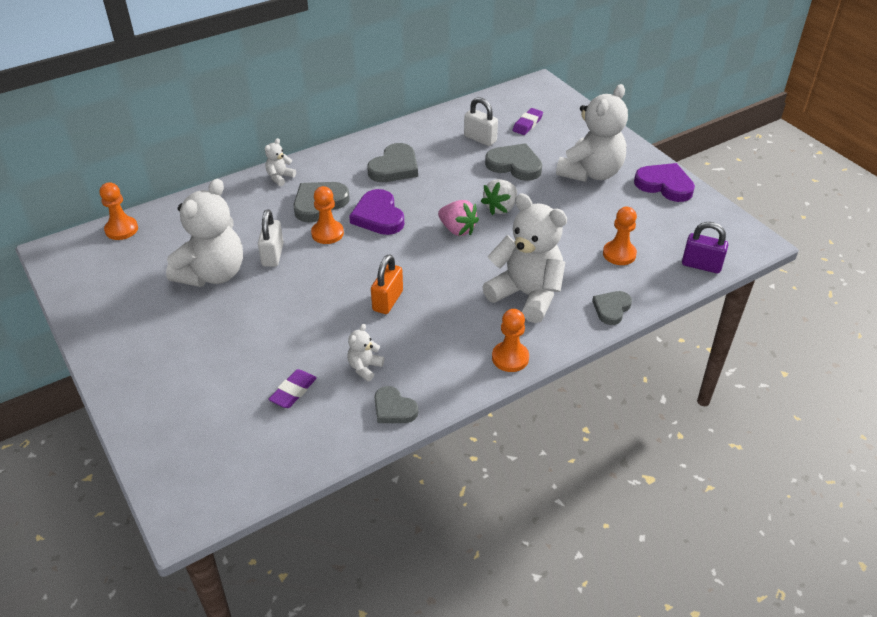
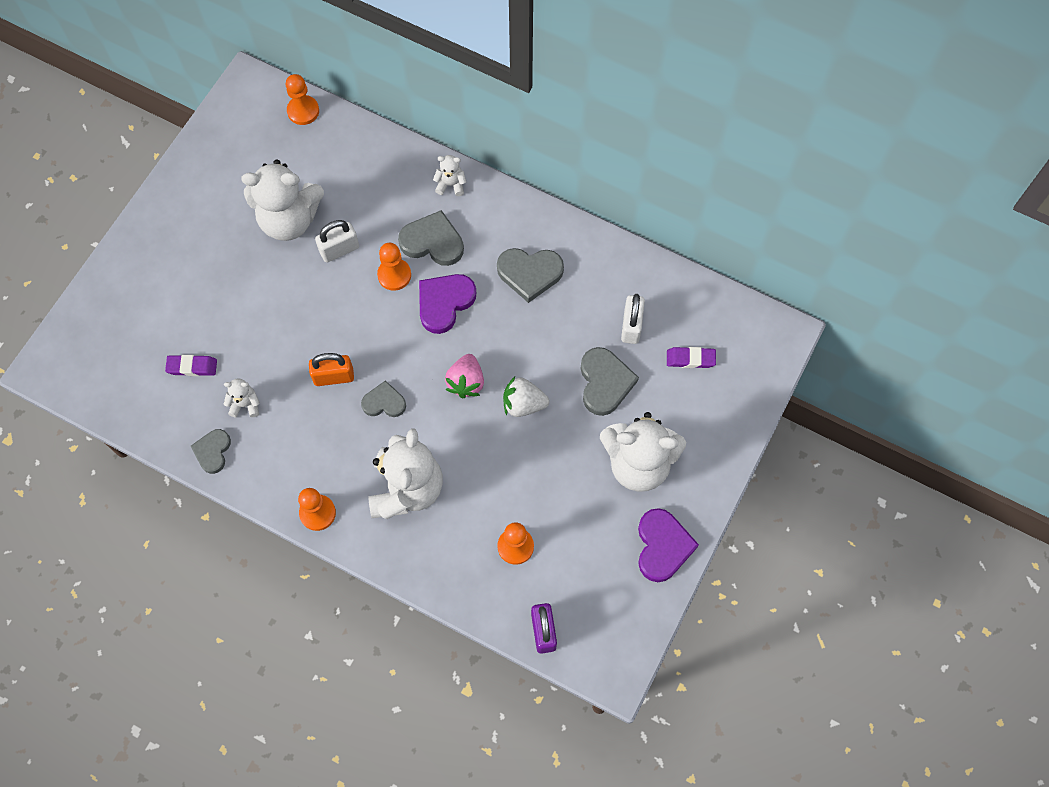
camera: 60 degrees right, 25 degrees up
(611, 309) = (429, 571): grey heart -> grey heart (384, 402)

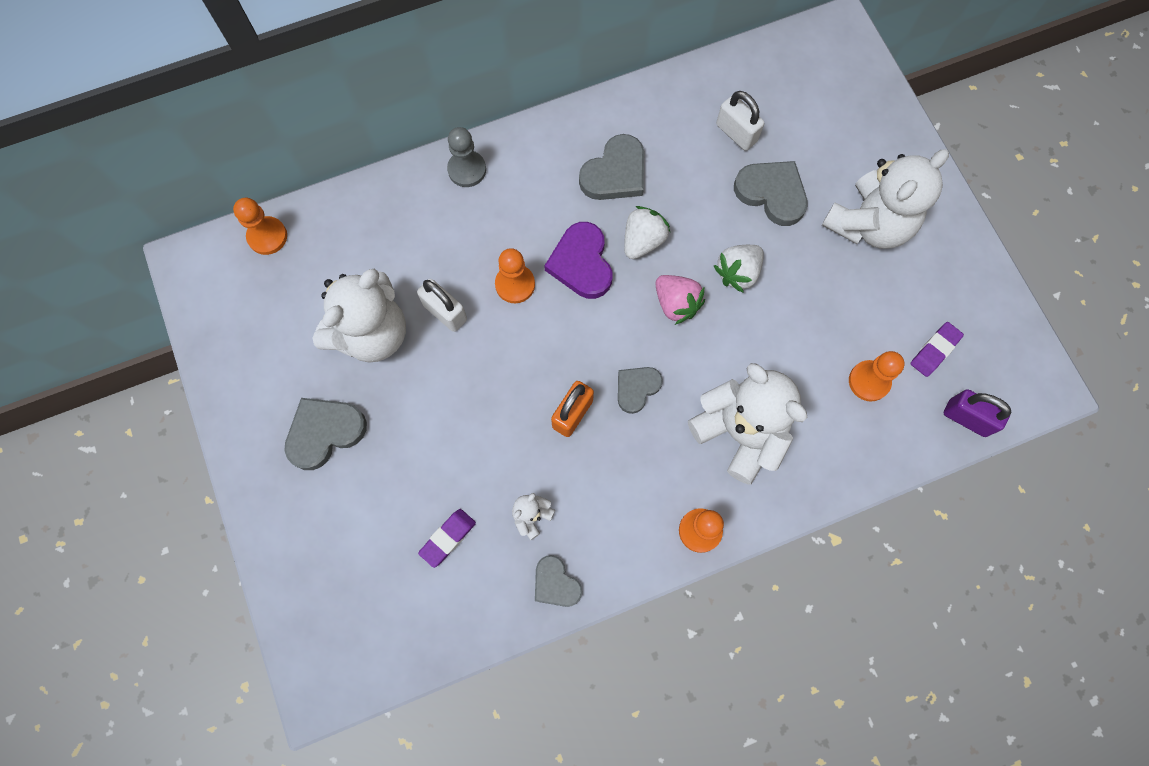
camera: 50 degrees left, 5 degrees up
(339, 249) = (445, 312): white padlock -> white padlock turned 60 degrees counterclockwise
(432, 242) = (511, 227): grey heart -> grey heart (324, 432)
(451, 184) = (467, 170): white teddy bear -> grey pawn
(494, 328) = (643, 241): none -> white strawberry
(662, 546) = (960, 263): purple heart -> none
(690, 359) = (805, 112): purple eraser -> purple eraser (934, 350)

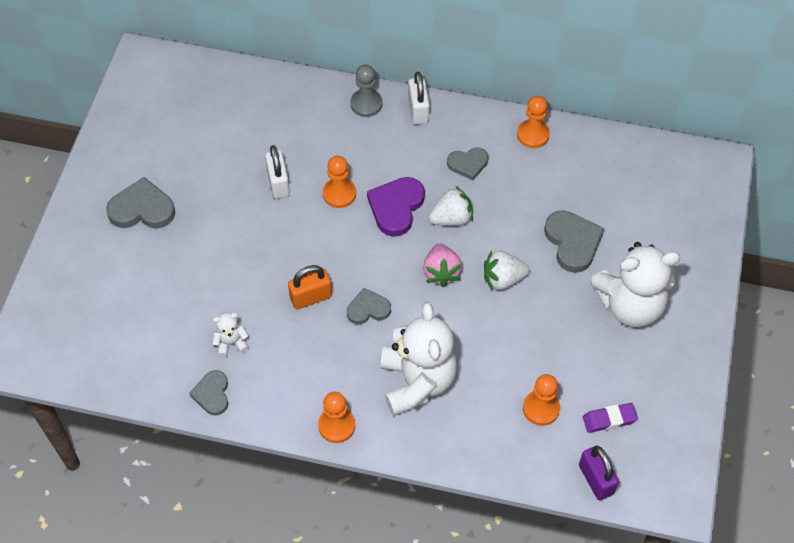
camera: 35 degrees right, 15 degrees down
(267, 236) = (203, 71): orange pawn -> orange pawn (533, 135)
(372, 333) = (220, 168): white teddy bear -> none
(448, 538) = (166, 321): purple eraser -> none
(615, 173) = (468, 164): grey heart -> grey heart, size x0.64
(736, 133) = (579, 188): white padlock -> white padlock (418, 110)

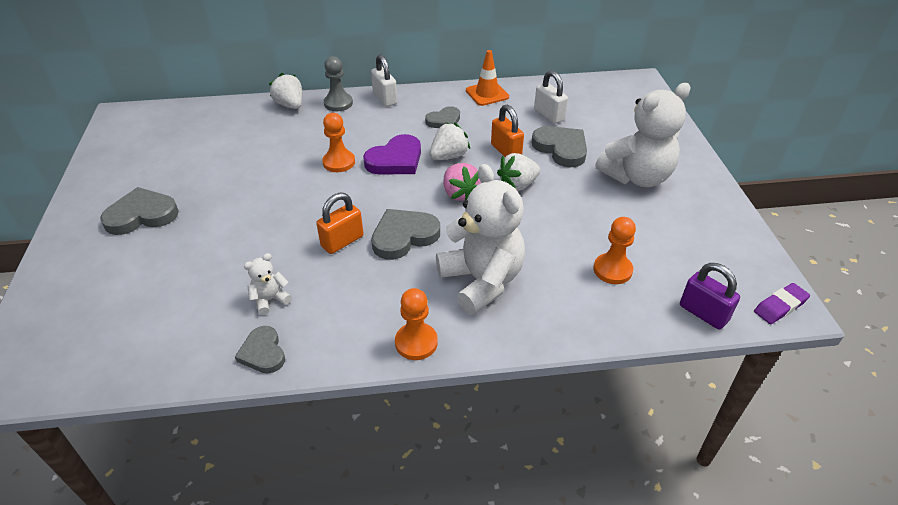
camera: 20 degrees left, 15 degrees down
(278, 183) = (278, 167): white padlock -> white padlock (549, 115)
(315, 92) = (290, 105): none -> white strawberry
(368, 309) = (404, 236): grey heart -> grey heart, size x1.56
(396, 207) = (395, 160): purple heart -> purple heart turned 135 degrees counterclockwise
(513, 228) = (506, 151): none -> orange padlock
(533, 135) = (487, 94): orange pawn -> orange traffic cone
(609, 419) = (679, 261): purple eraser -> purple eraser (780, 306)

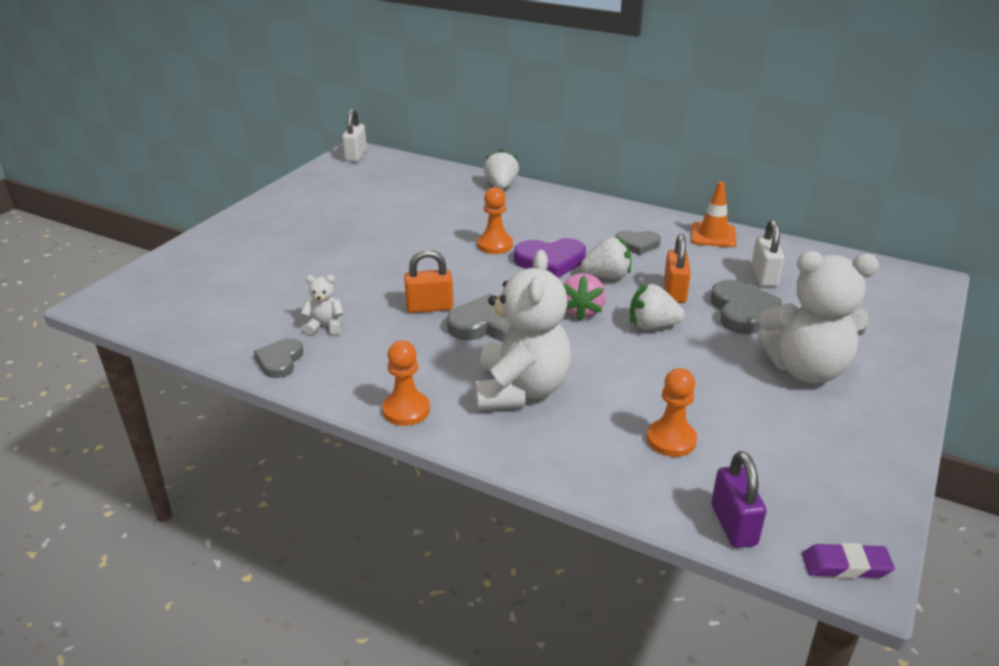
camera: 35 degrees right, 10 degrees down
(141, 215) = (296, 229): grey heart -> none
(338, 103) = (547, 198): grey pawn -> none
(385, 98) = (597, 207): white padlock -> white padlock (356, 156)

